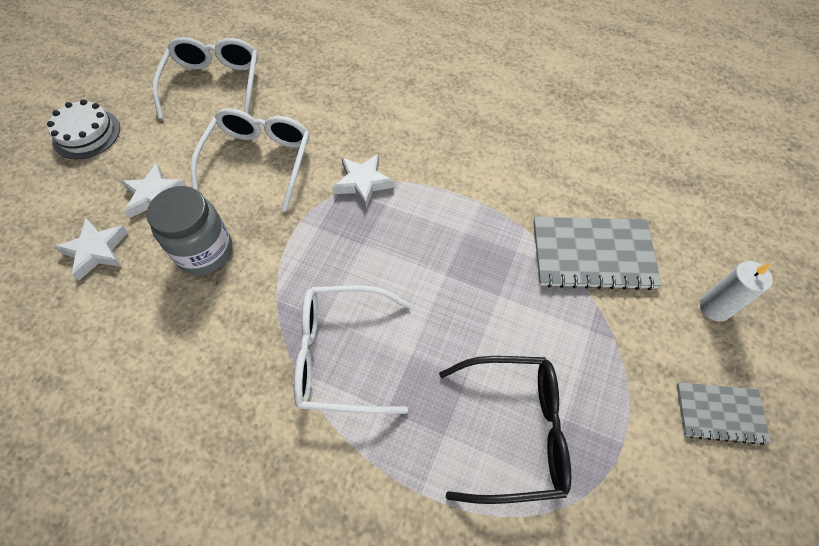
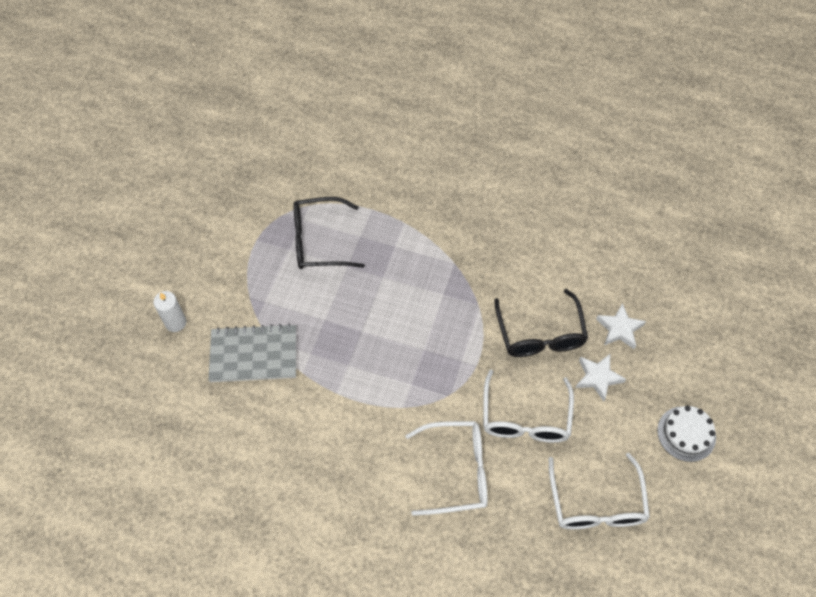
camera: 175 degrees right, 0 degrees up
(205, 252) = (540, 334): grey jar -> black glasses
(340, 355) = (428, 273): white glasses -> white glasses (457, 471)
(363, 183) = (433, 403): white star -> none
(719, 413) = (195, 259): grey notebook -> none

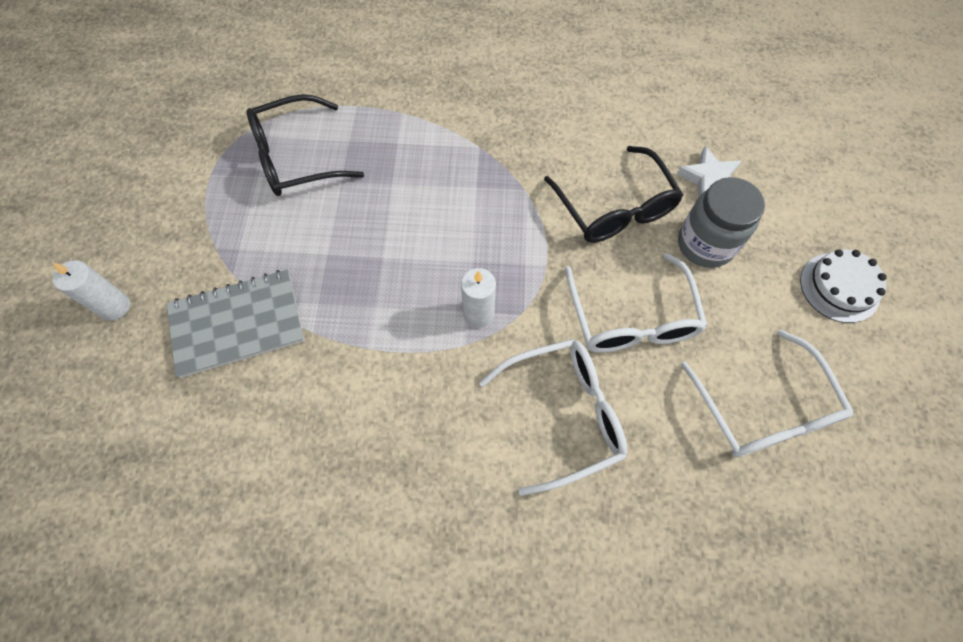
camera: 15 degrees left, 5 degrees up
(418, 388) = (478, 314): none -> white candle
(598, 377) = (705, 244): white star -> grey jar

